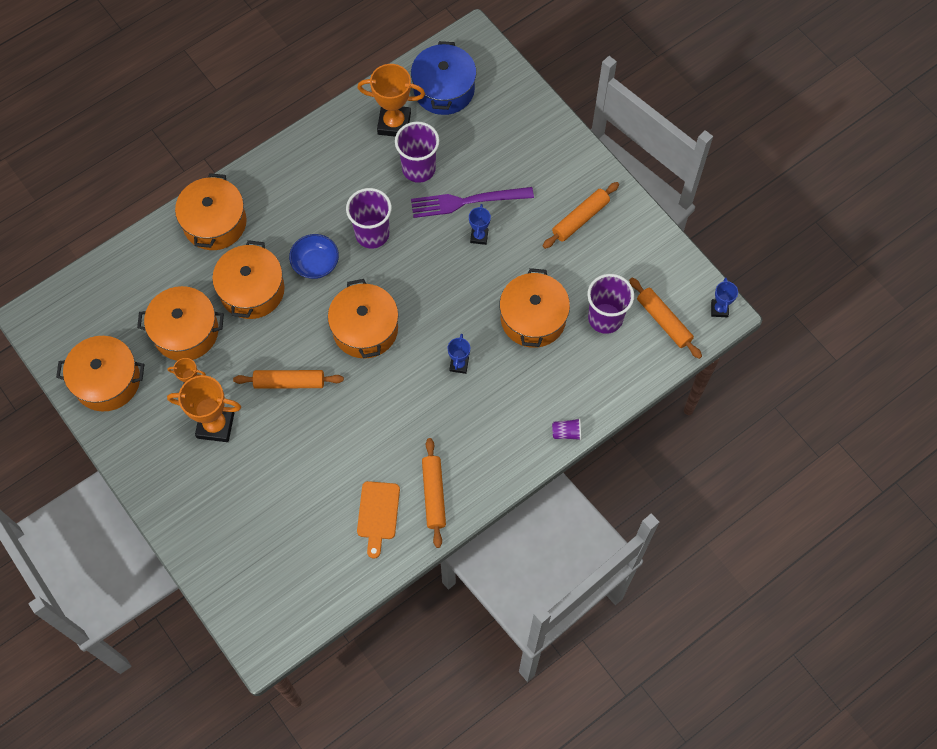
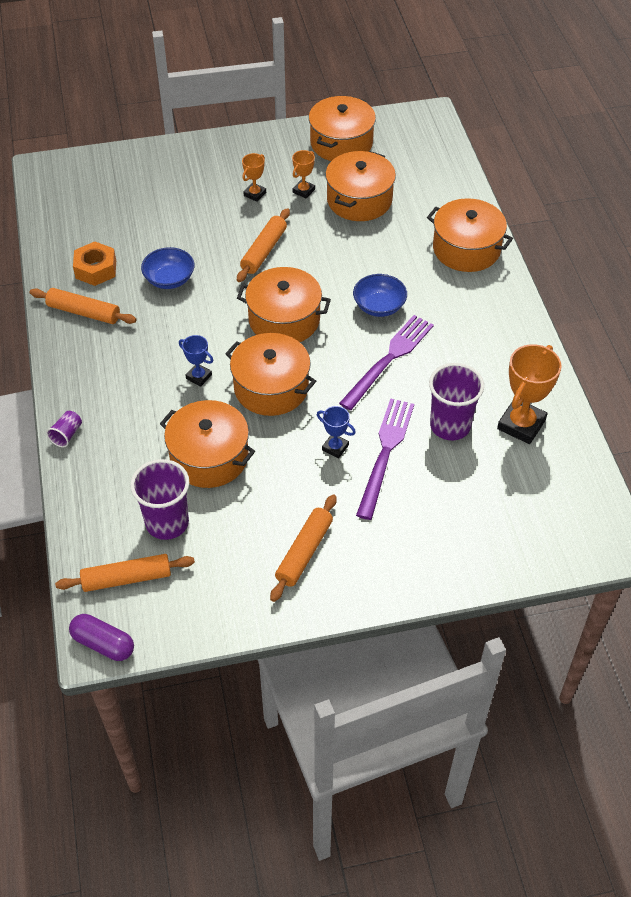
camera: 115 degrees right, 15 degrees down
(215, 425) = (255, 194): orange trophy -> orange trophy, size x0.53
(252, 290) = (376, 253): orange pot -> orange pot (271, 387)
(361, 444) = (169, 279): none -> blue bowl
(372, 234) = (389, 360): purple cup -> purple fork
(378, 514) = (96, 269): orange cutting board -> orange nut
(444, 89) = (549, 487): blue pot -> none
(580, 219) = (304, 552): orange rolling pin -> orange rolling pin turned 45 degrees clockwise
(719, 309) = (103, 643): blue trophy -> purple capsule

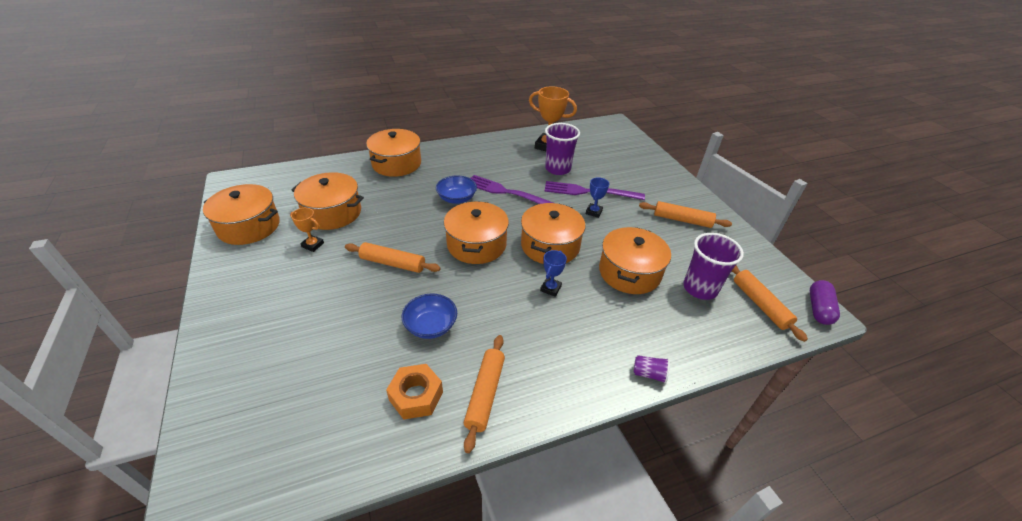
camera: 100 degrees left, 10 degrees down
(255, 194) = (310, 277): orange trophy -> none

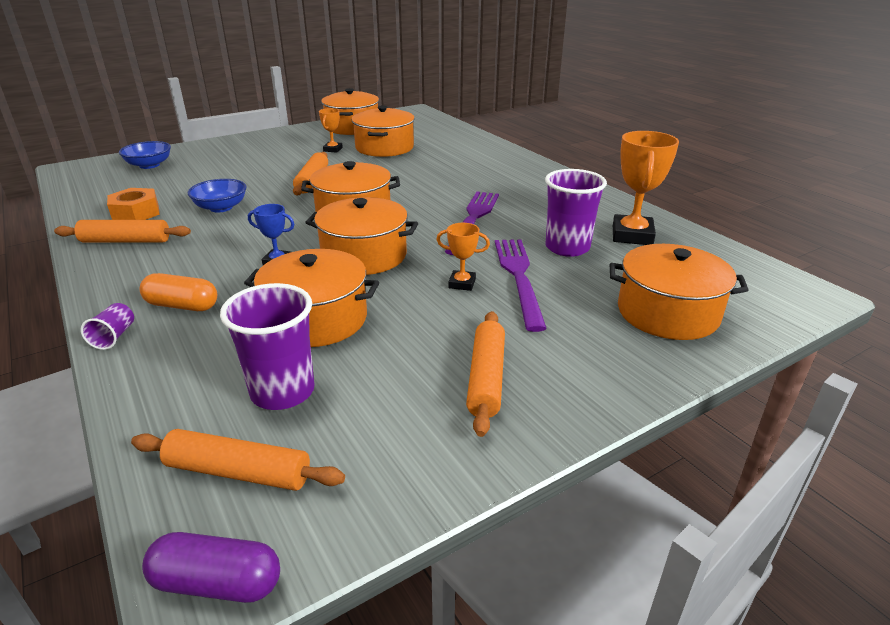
camera: 80 degrees right, 10 degrees down
(396, 164) = (492, 157): orange pot -> orange pot (667, 313)
(457, 198) = (441, 193): blue bowl -> blue bowl (149, 165)
(594, 212) = (462, 283): blue trophy -> orange trophy
(609, 339) = (182, 305): none -> orange capsule
(760, 304) = (238, 472): orange rolling pin -> orange rolling pin turned 45 degrees clockwise

